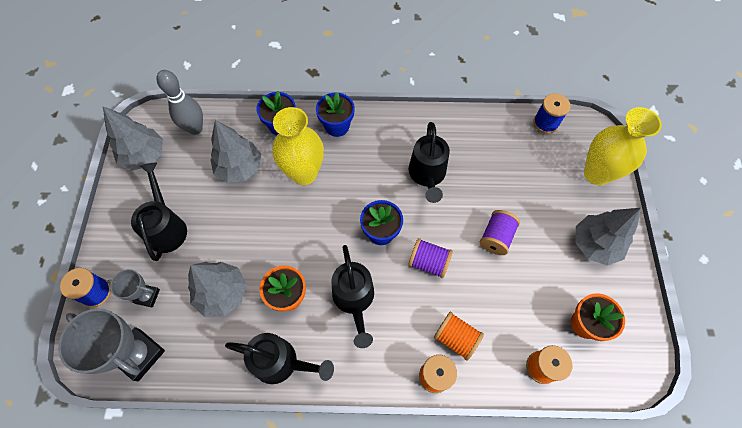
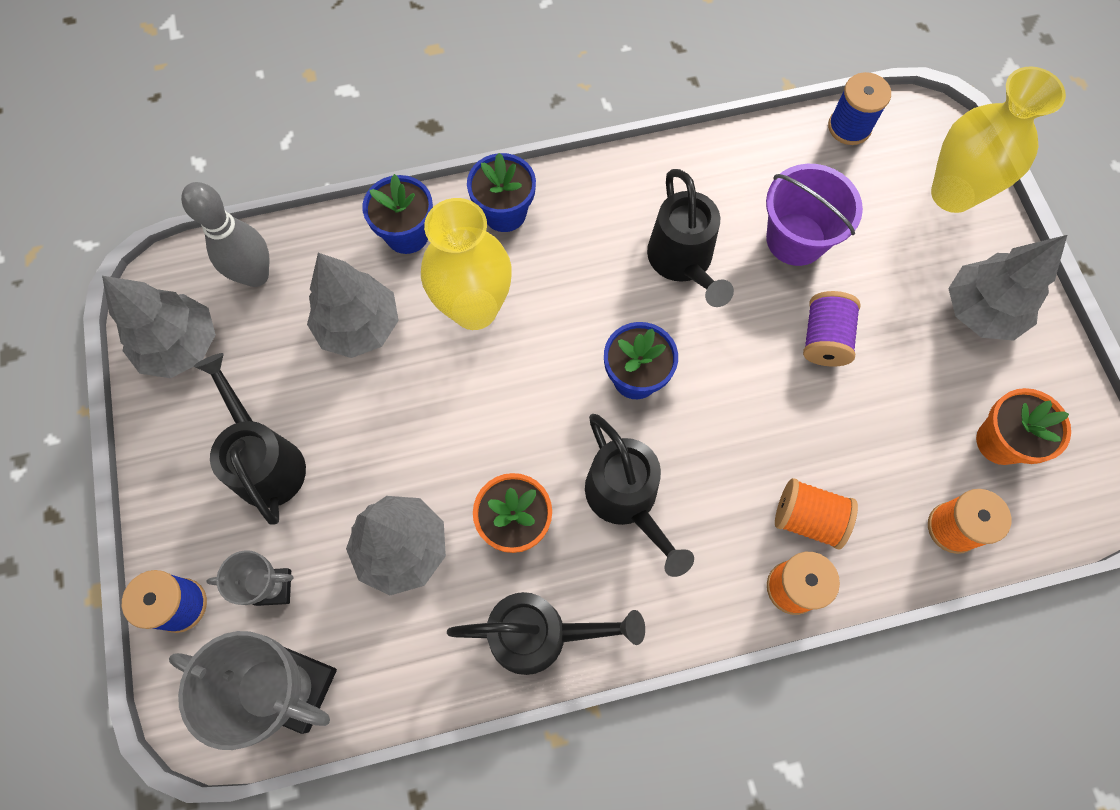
camera: 15 degrees left, 5 degrees up
(428, 262) = (728, 407): purple spool -> none
(496, 178) = (795, 239): none -> purple bucket

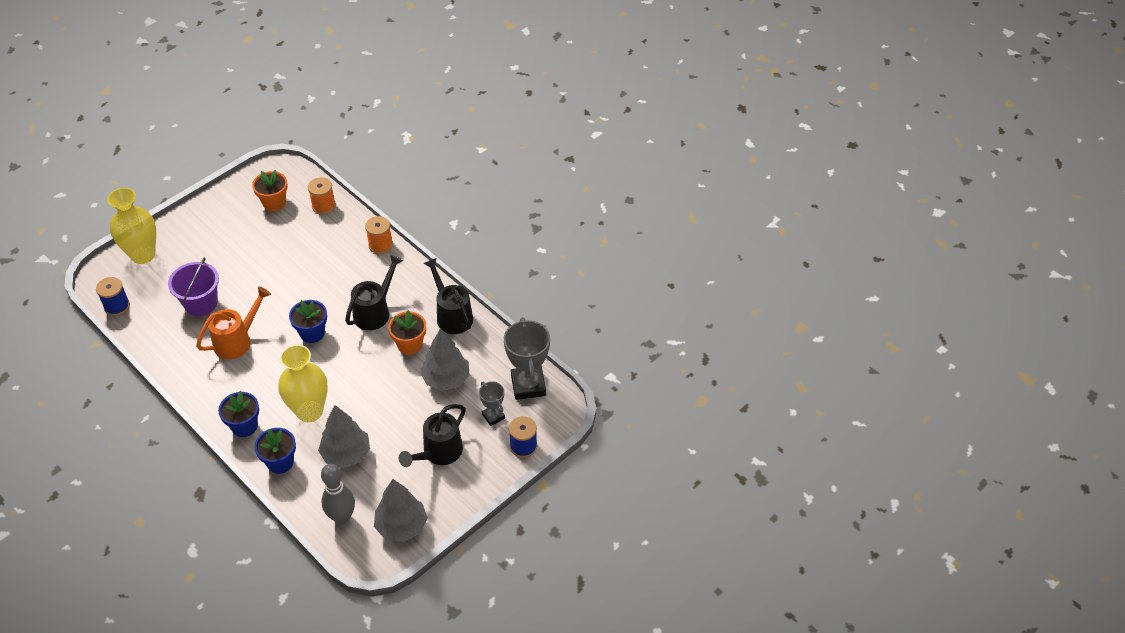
camera: 120 degrees left, 20 degrees down
(683, 262) = (237, 340): black watering can -> orange watering can
(808, 518) = (347, 250): orange spool -> none
(824, 339) = (253, 274): purple spool -> none
(981, 311) = (209, 226): grey tree -> none

